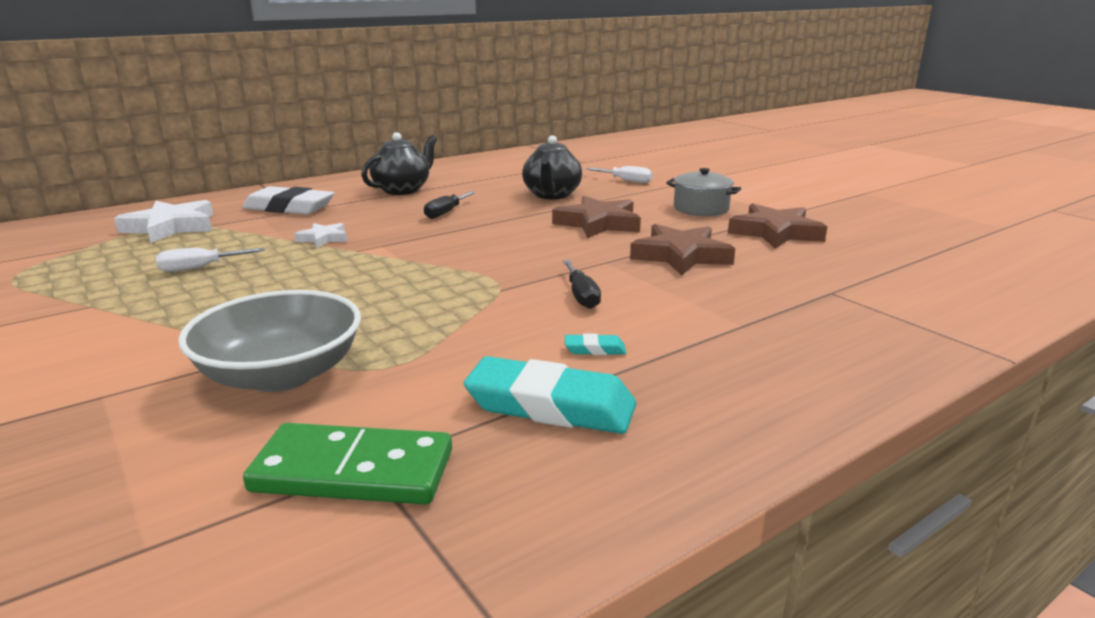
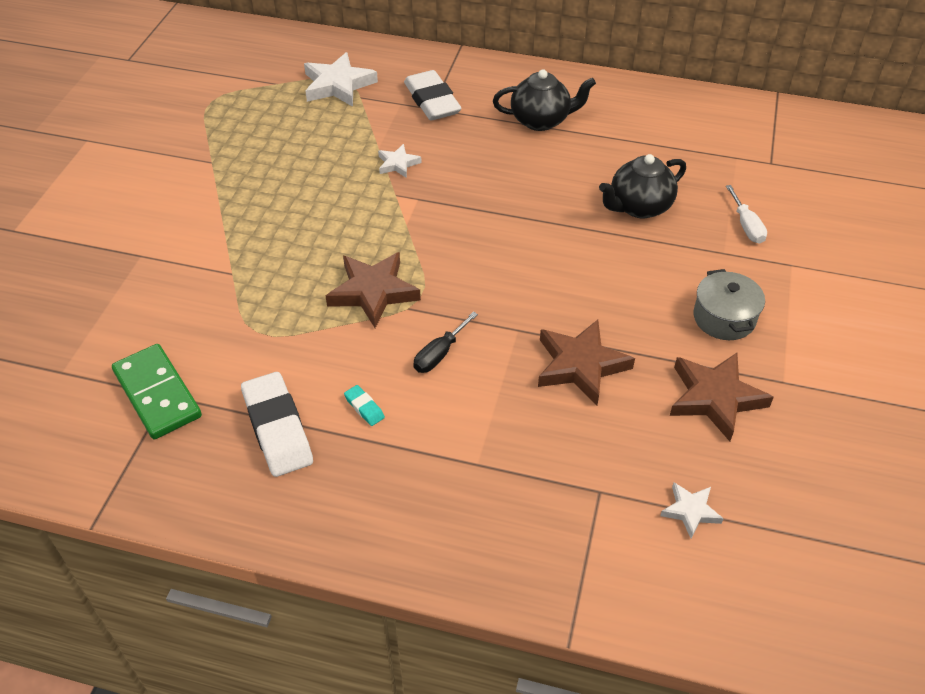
camera: 50 degrees right, 25 degrees up
(199, 268) = (296, 155): white screwdriver -> none
(281, 374) = (213, 299): grey bowl -> none
(446, 213) = (519, 180): black screwdriver -> none
(550, 406) = (277, 428): turquoise eraser -> white eraser
(598, 223) = (600, 277): brown star -> brown star (373, 292)
(884, 272) = (690, 511): none -> white star

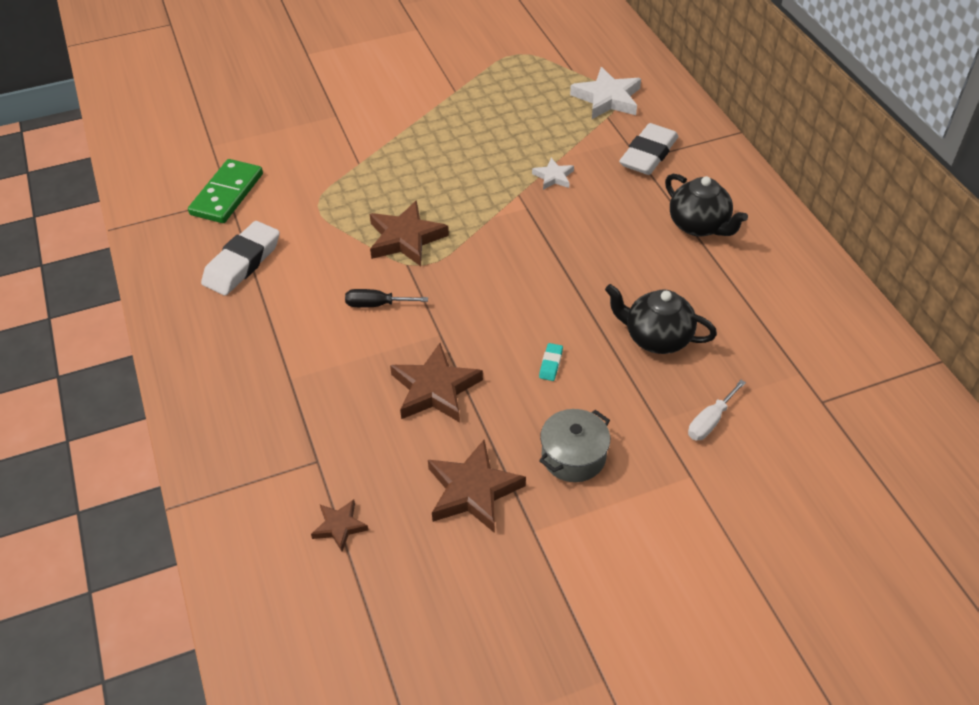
camera: 55 degrees right, 0 degrees up
(364, 407) = (294, 294): turquoise eraser -> turquoise eraser (551, 364)
(690, 511) = (339, 526): white star -> brown star

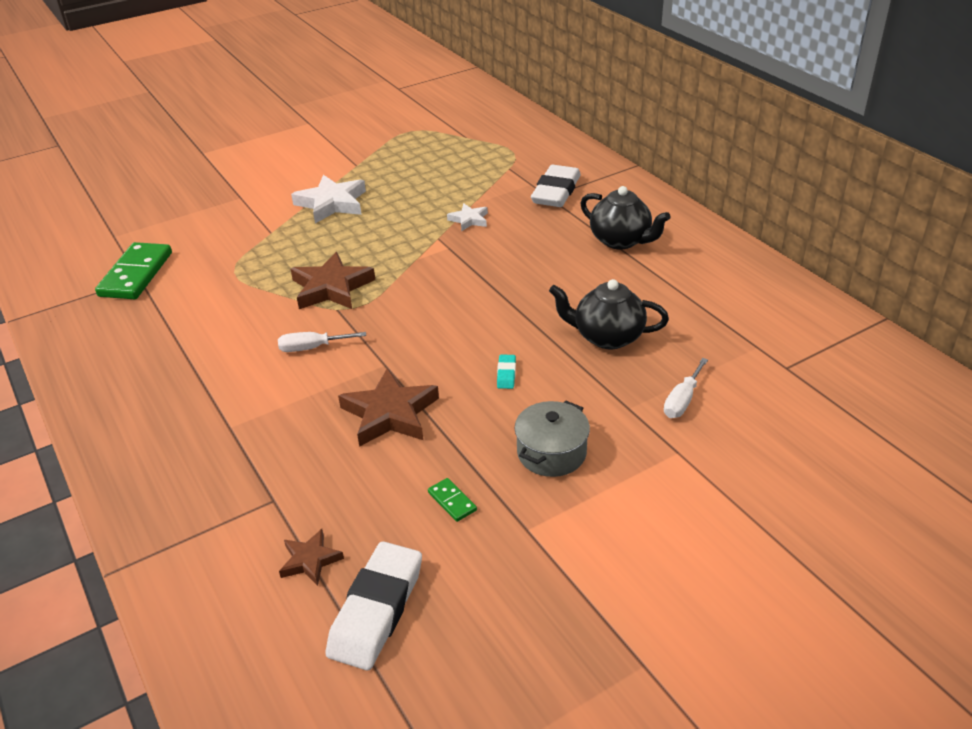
camera: 10 degrees left, 10 degrees down
(242, 263) = (161, 331): white eraser -> white eraser (376, 610)
(376, 304) = (312, 348): black screwdriver -> white screwdriver
(473, 490) = (452, 501): brown star -> green domino
(607, 98) = (505, 154): white star -> white star (332, 203)

